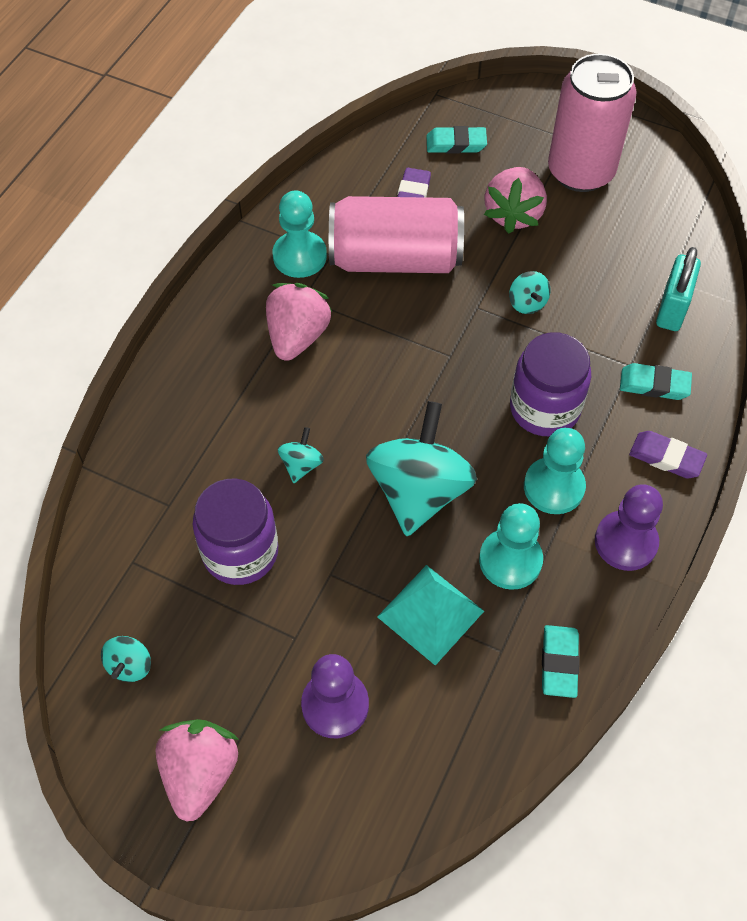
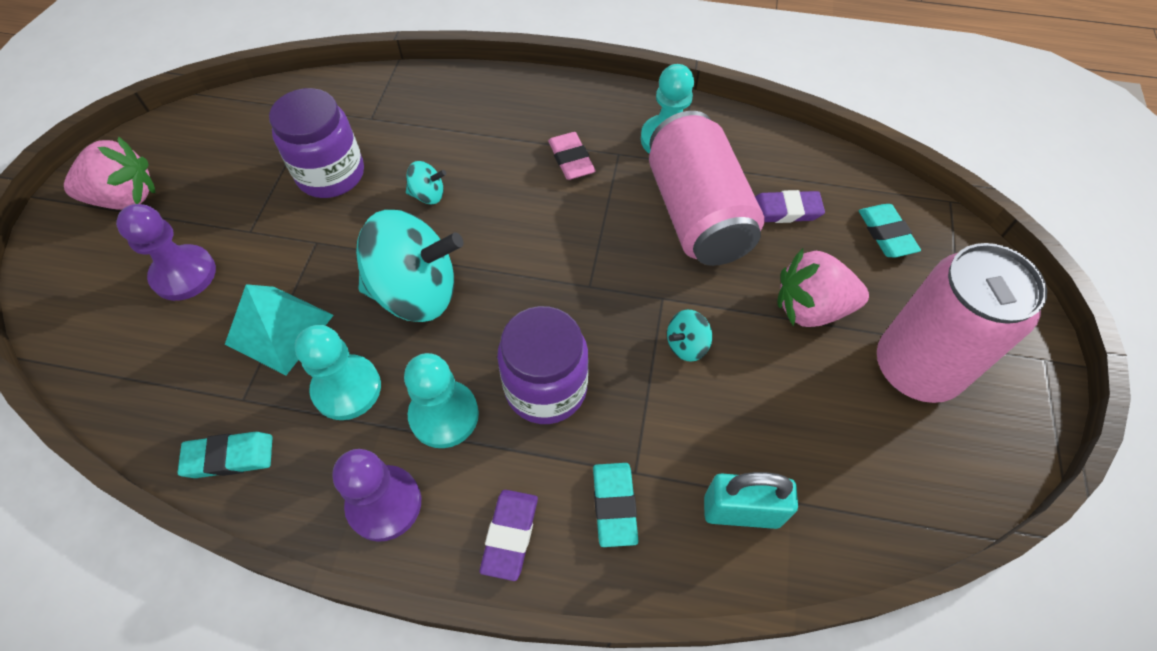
camera: 75 degrees right, 0 degrees up
(130, 665) = (220, 132): turquoise spinning top -> none
(297, 336) = (571, 159): pink strawberry -> pink eraser

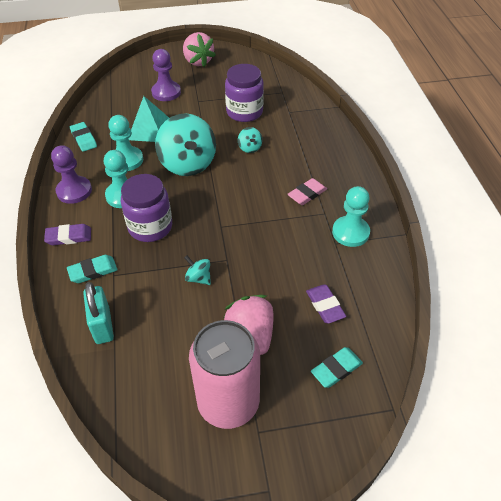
camera: 70 degrees right, 10 degrees down
(697, 213) = (297, 261): pink can -> none

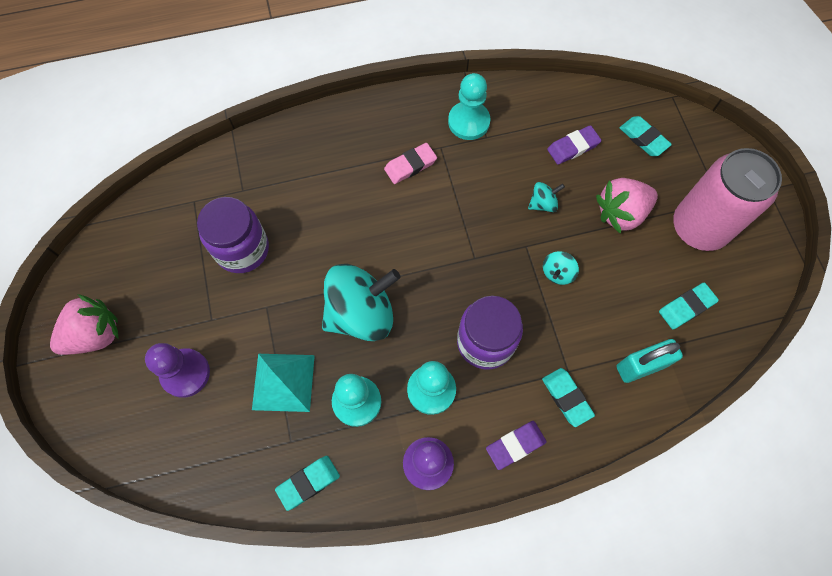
camera: 95 degrees left, 20 degrees up
(69, 237) = (515, 445): purple eraser -> purple eraser turned 75 degrees clockwise
(147, 373) = (686, 307): none -> turquoise eraser
(250, 148) = (324, 236): turquoise spinning top -> turquoise spinning top (543, 203)
(307, 194) = (410, 165): pink eraser -> pink eraser turned 75 degrees counterclockwise

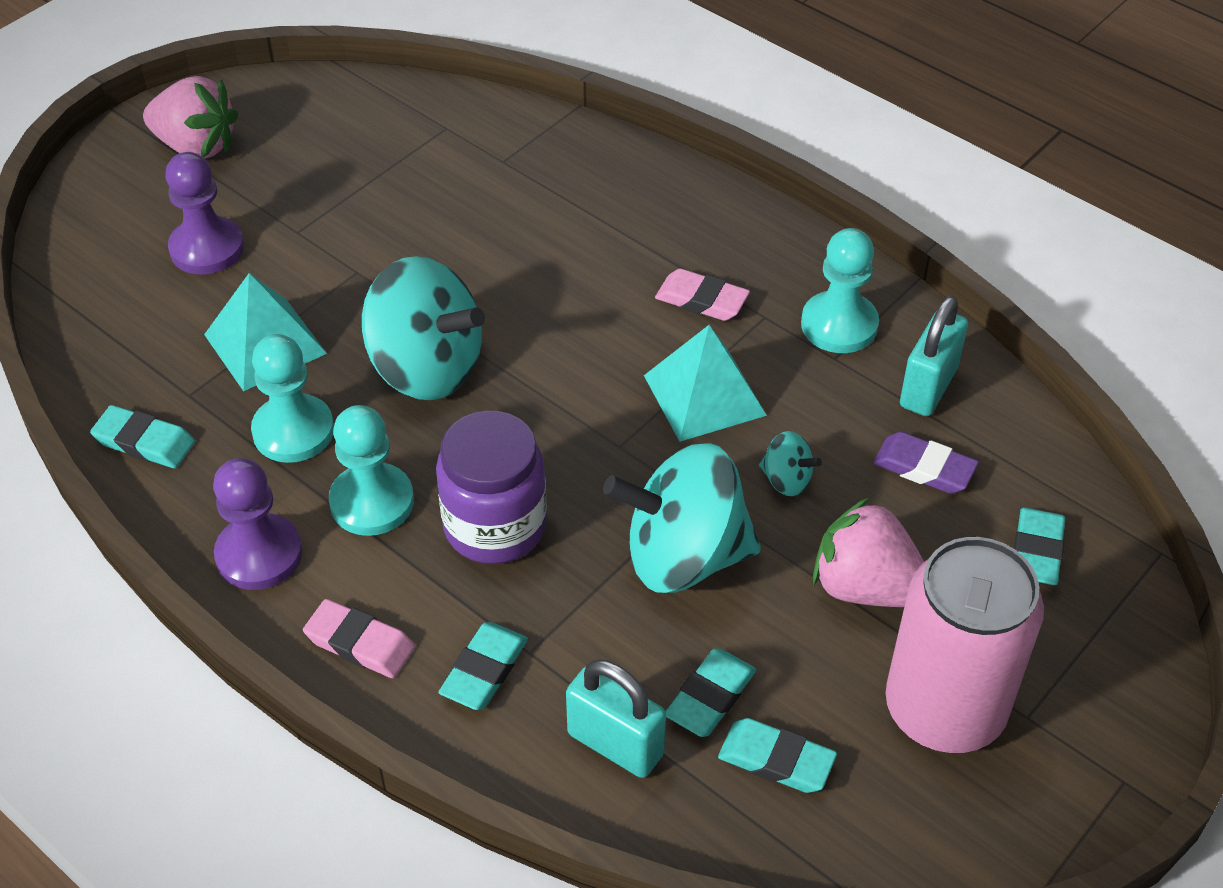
camera: 55 degrees right, 20 degrees down
(242, 249) = (418, 206): purple jar -> none
(470, 203) = (704, 395): none -> turquoise pyramid
(515, 445) = (360, 643): purple eraser -> pink eraser
(530, 114) = (928, 387): none -> turquoise padlock
(557, 273) = (684, 556): turquoise spinning top -> turquoise spinning top, size x2.31
(639, 312) = (710, 697): none -> turquoise eraser

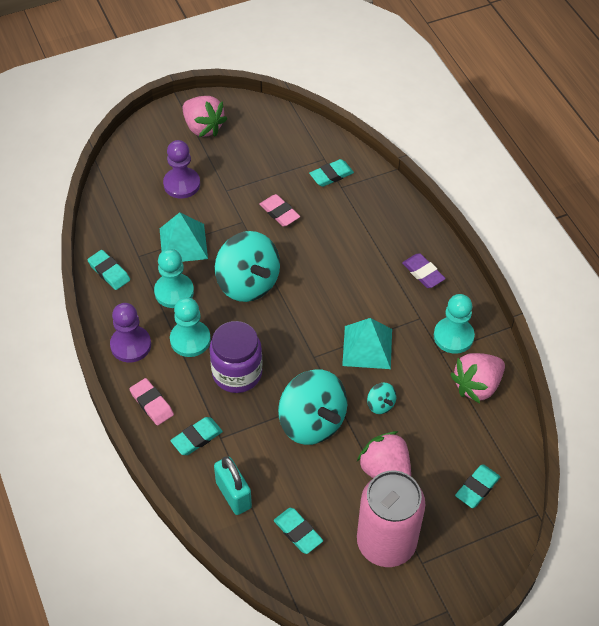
camera: 25 degrees right, 5 degrees up
(684, 556) = (312, 422): turquoise spinning top -> turquoise spinning top turned 150 degrees counterclockwise
(701, 300) = (394, 297): pink eraser -> pink eraser (279, 212)
(710, 697) = (286, 492): turquoise eraser -> turquoise eraser (331, 175)
(924, 468) = (449, 425): purple eraser -> purple eraser (423, 273)
(928, 387) = (477, 386): turquoise padlock -> pink strawberry

